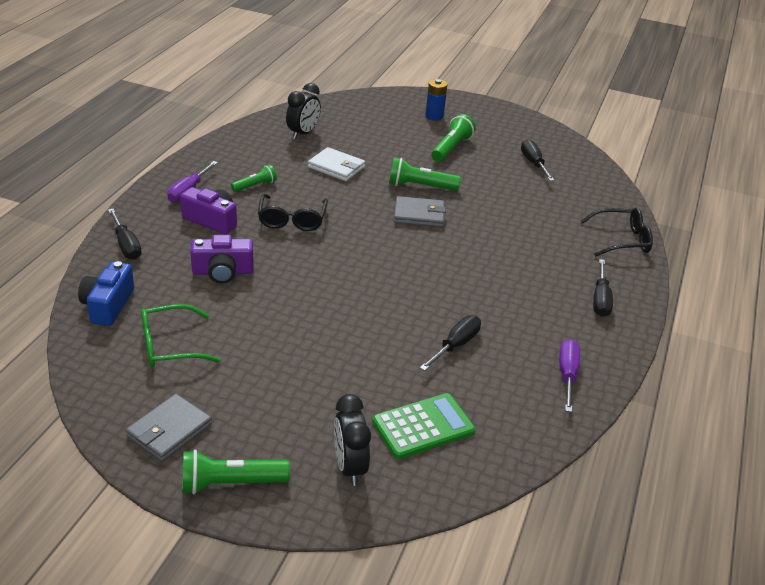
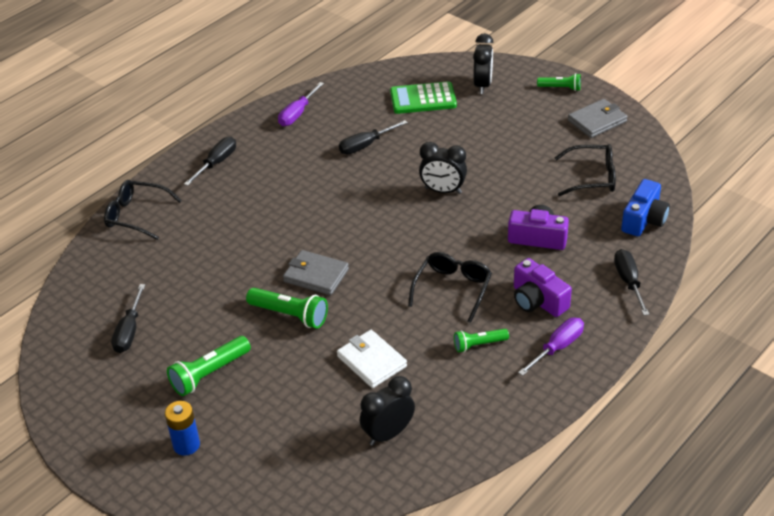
camera: 155 degrees left, 5 degrees up
(169, 346) = (592, 177): green glasses -> black glasses
(231, 483) = (560, 88): green flashlight -> green flashlight, size x0.64
(339, 305) = (443, 191): none -> black clock

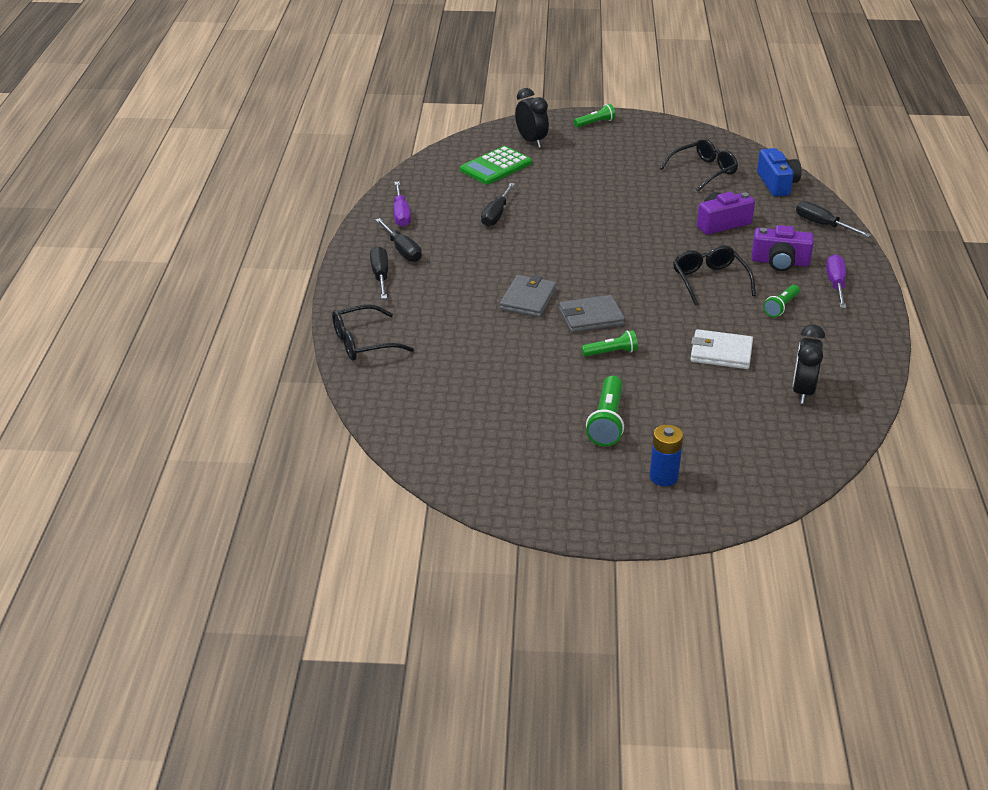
camera: 40 degrees left, 5 degrees down
(129, 331) = (490, 426): black screwdriver -> black screwdriver (402, 250)
(290, 315) = (611, 352): green flashlight -> green flashlight, size x0.64
(443, 191) = (606, 221): black clock -> none
(597, 121) = (654, 135): grey wallet -> grey wallet (528, 299)

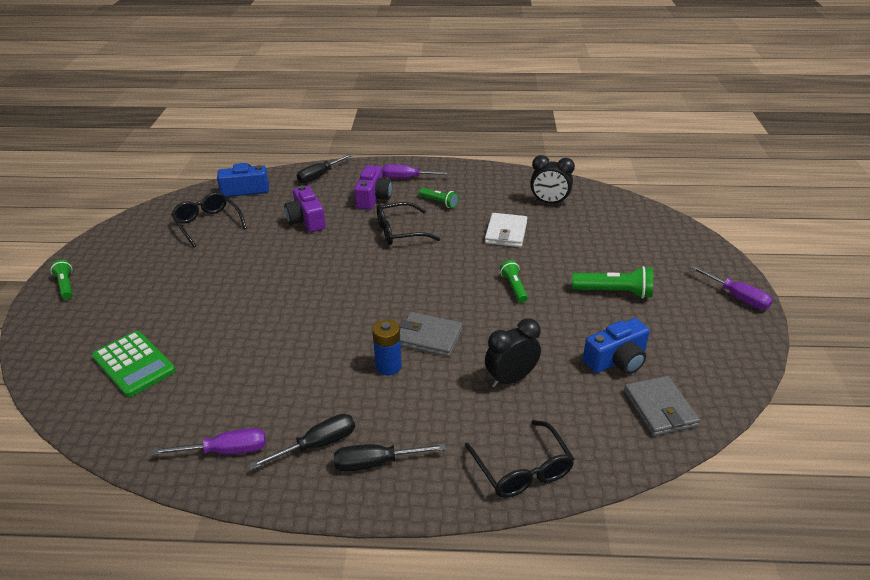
camera: 90 degrees left, 0 degrees up
(492, 408) = (617, 360): none -> blue camera
(496, 215) = (251, 362): black screwdriver -> none
(531, 141) = (83, 334): black clock -> black clock (511, 379)
(591, 317) = (459, 297): grey wallet -> grey wallet (659, 408)
(604, 518) = (736, 297): none -> purple screwdriver
(663, 477) = (673, 267): blue battery -> blue battery (388, 366)

